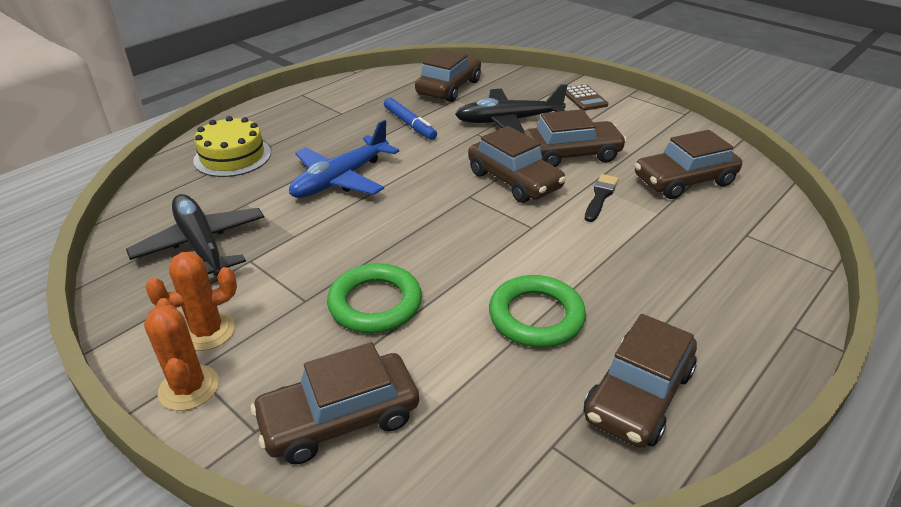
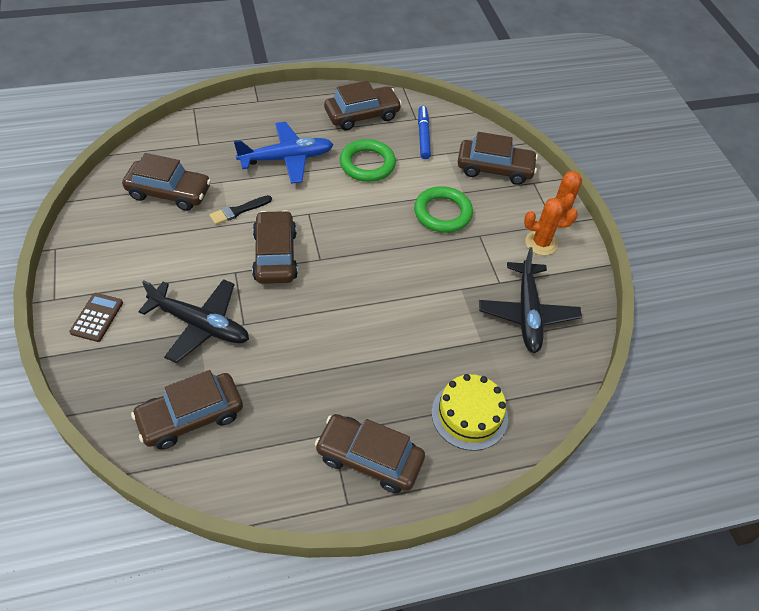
camera: 150 degrees left, 15 degrees up
(341, 179) = (396, 329): blue plane -> blue plane (286, 159)
(410, 124) = (285, 373): blue marker -> blue marker (423, 136)
(571, 154) = (204, 257): brown car -> brown car (369, 459)

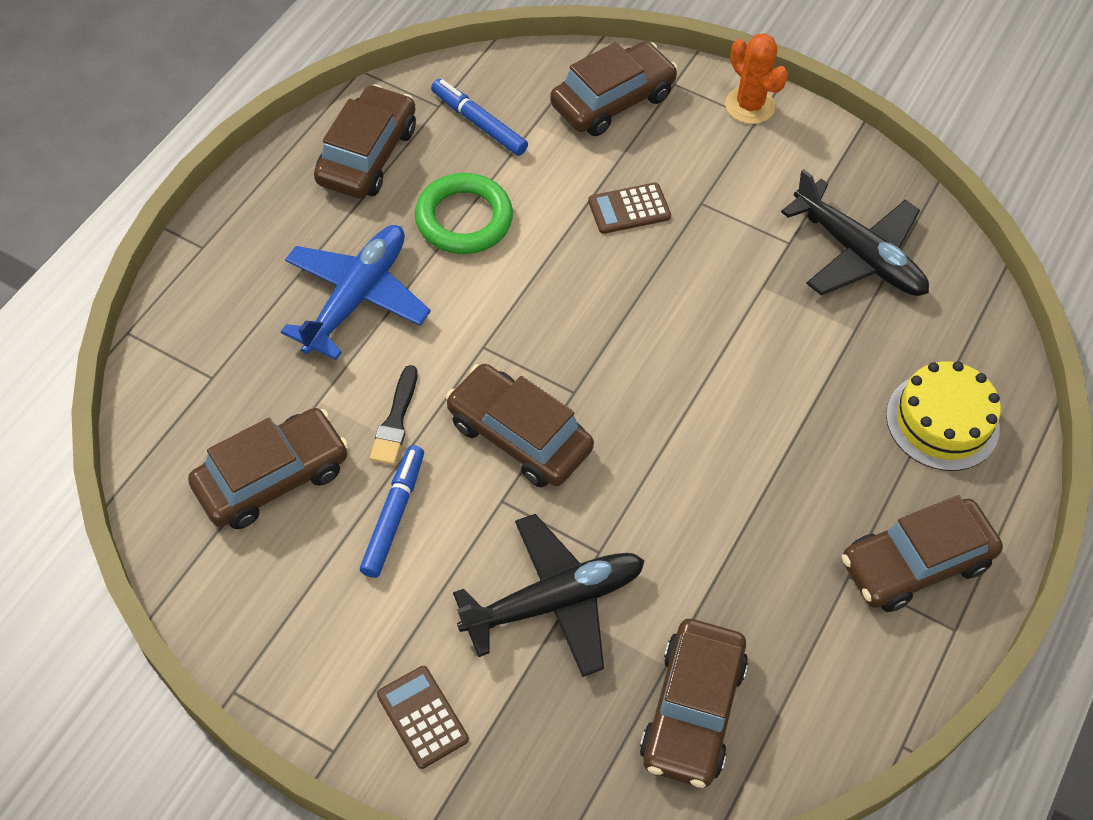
camera: 45 degrees left, 5 degrees up
(190, 241) = (393, 515): none -> blue marker
(442, 213) = (629, 209): green ring -> brown calculator
(541, 243) = (772, 156): orange cactus -> none

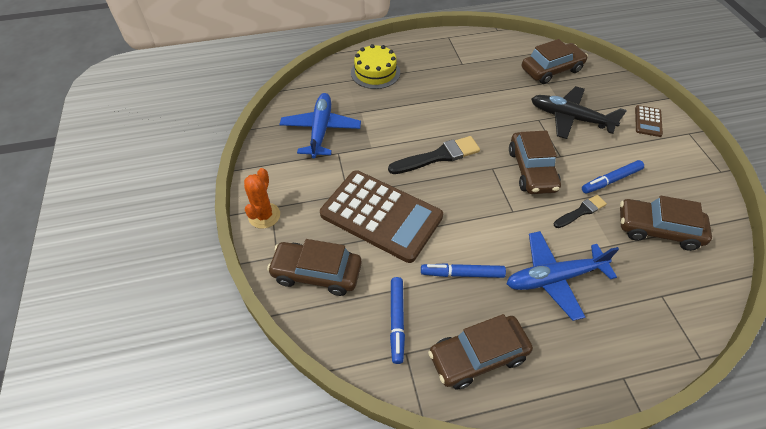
camera: 130 degrees left, 5 degrees down
(464, 219) = (462, 274): green ring -> blue marker
(629, 209) = (381, 215): brown calculator -> brown calculator, size x2.39
(664, 347) = (438, 156): none -> black brush
(857, 254) = (321, 130): black plane -> blue plane
(915, 563) = (438, 53): brown car -> none

